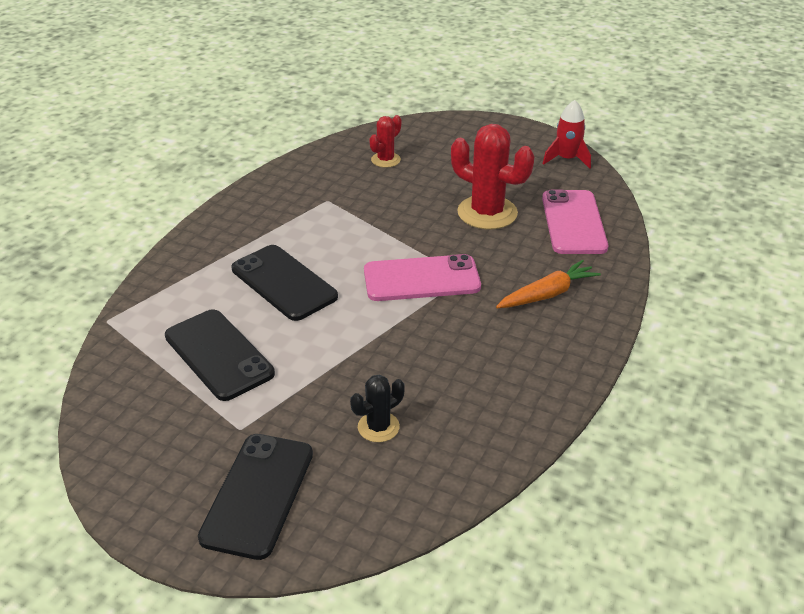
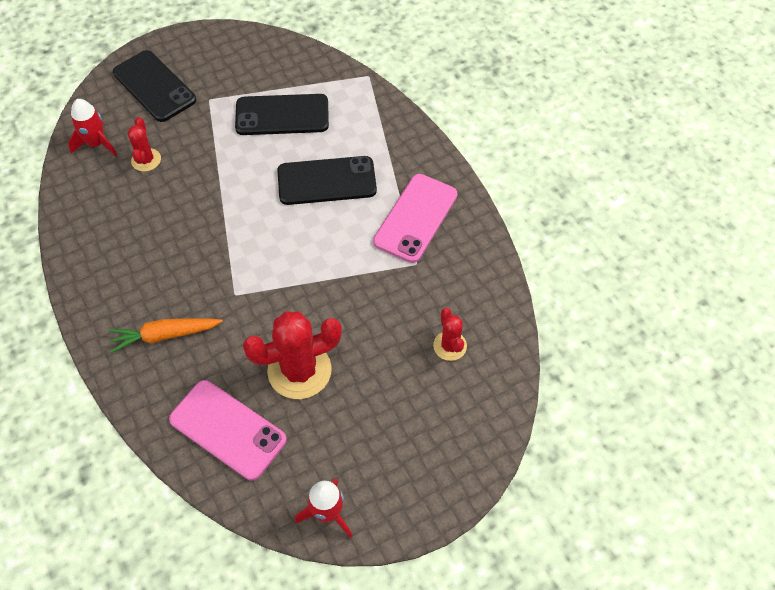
camera: 125 degrees right, 20 degrees up
(378, 427) = (146, 160): black cactus -> red cactus
(397, 489) = (96, 143): none -> red rocket
(421, 279) = (256, 265): pink phone -> pink phone (416, 218)
(547, 294) = (164, 335): orange carrot -> orange carrot turned 75 degrees clockwise

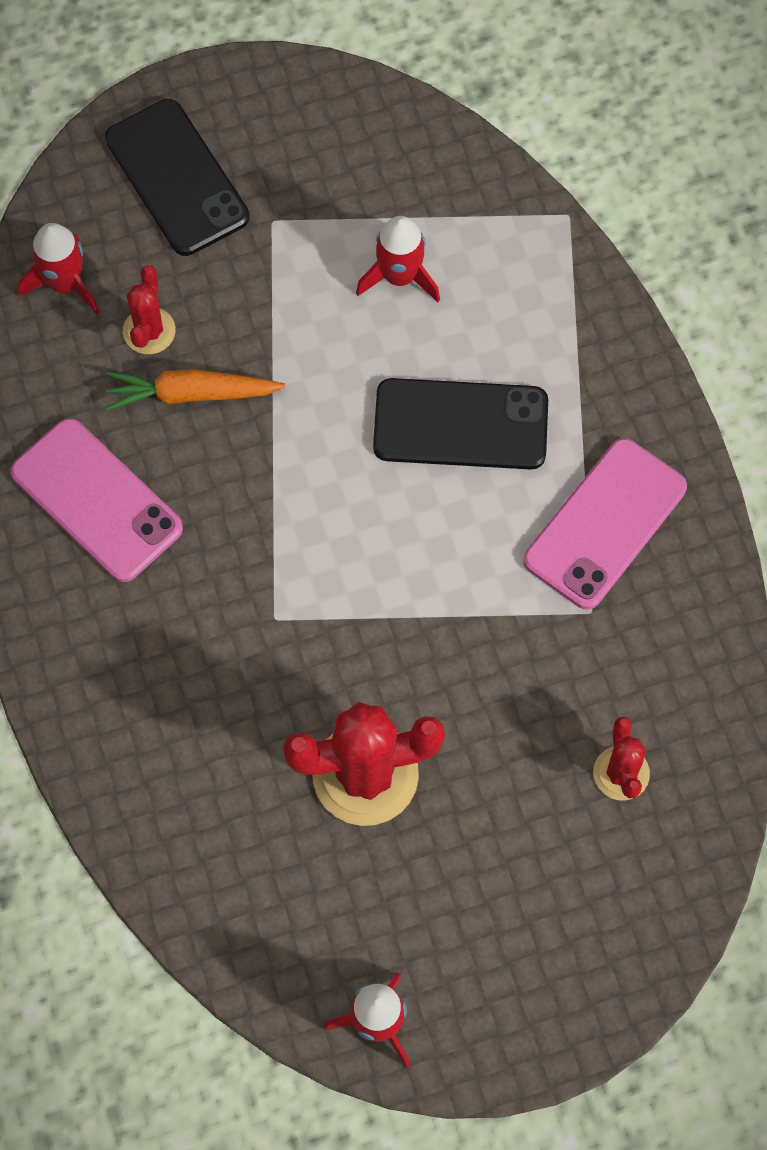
camera: 10 degrees right, 10 degrees up
(164, 335) = (151, 674): orange carrot -> orange carrot (191, 394)
(228, 429) = (237, 857): pink phone -> pink phone (97, 500)
(282, 115) = (399, 276): black phone -> red rocket

